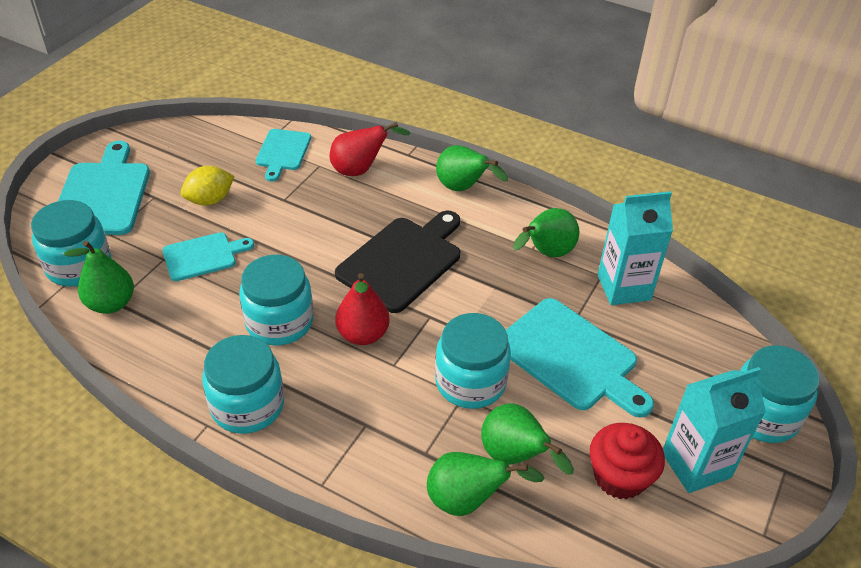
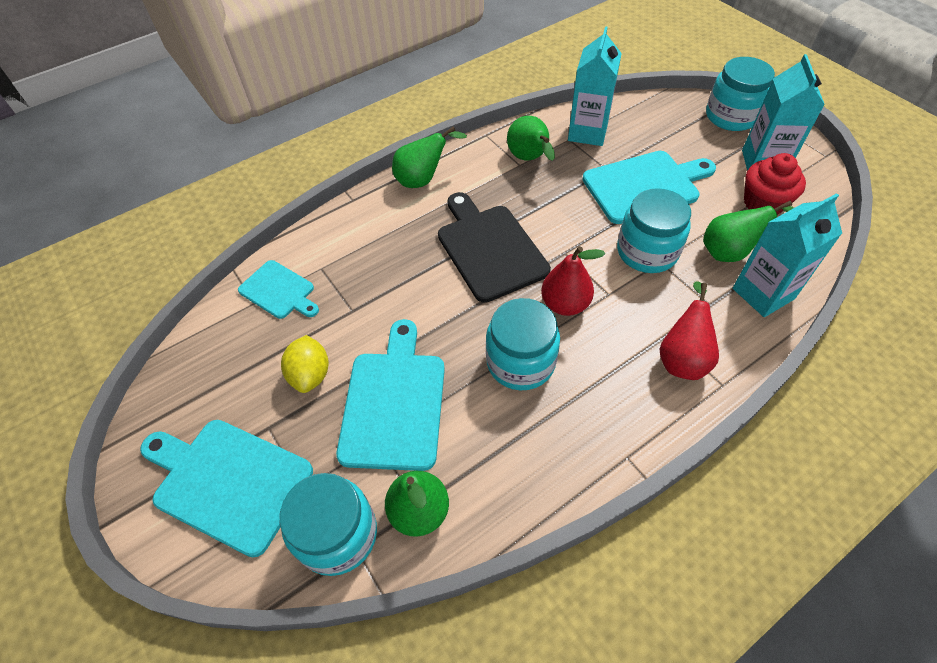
camera: 60 degrees left, 10 degrees up
(203, 256) = (394, 403): turquoise cutting board -> turquoise cutting board, size x1.68
(247, 405) = (615, 417): turquoise jar -> none
(360, 170) = (350, 239): red pear -> red pear (682, 358)
(467, 500) = (763, 293): green pear -> turquoise carton

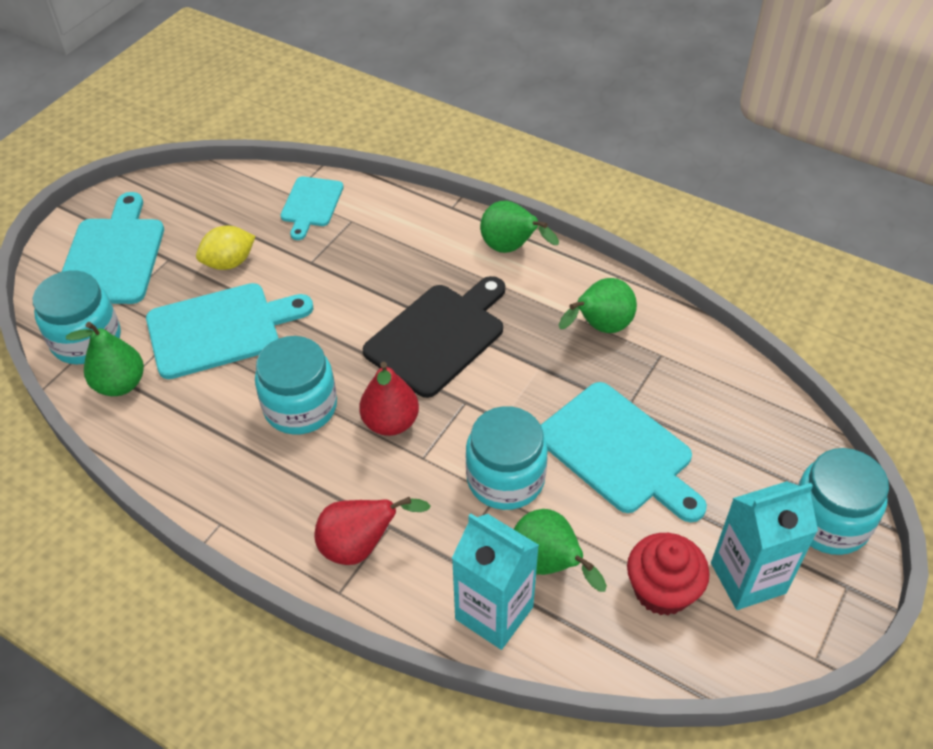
camera: 65 degrees right, 5 degrees down
(587, 132) = (685, 369): turquoise carton -> none

